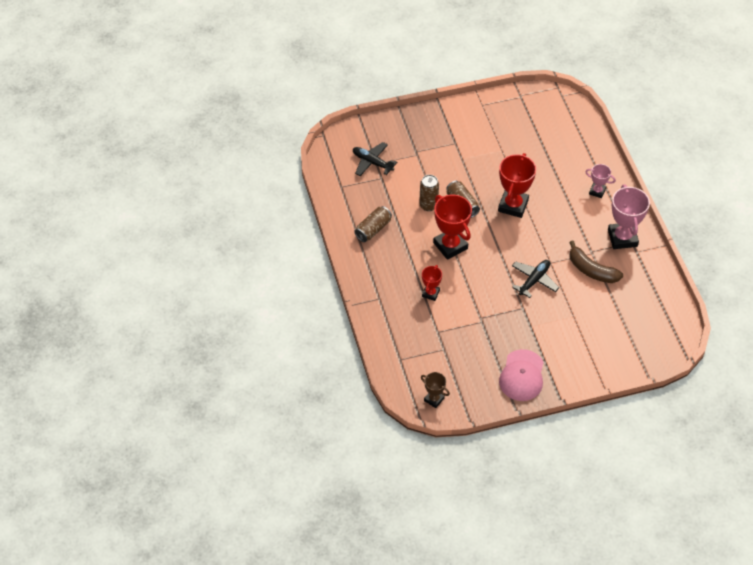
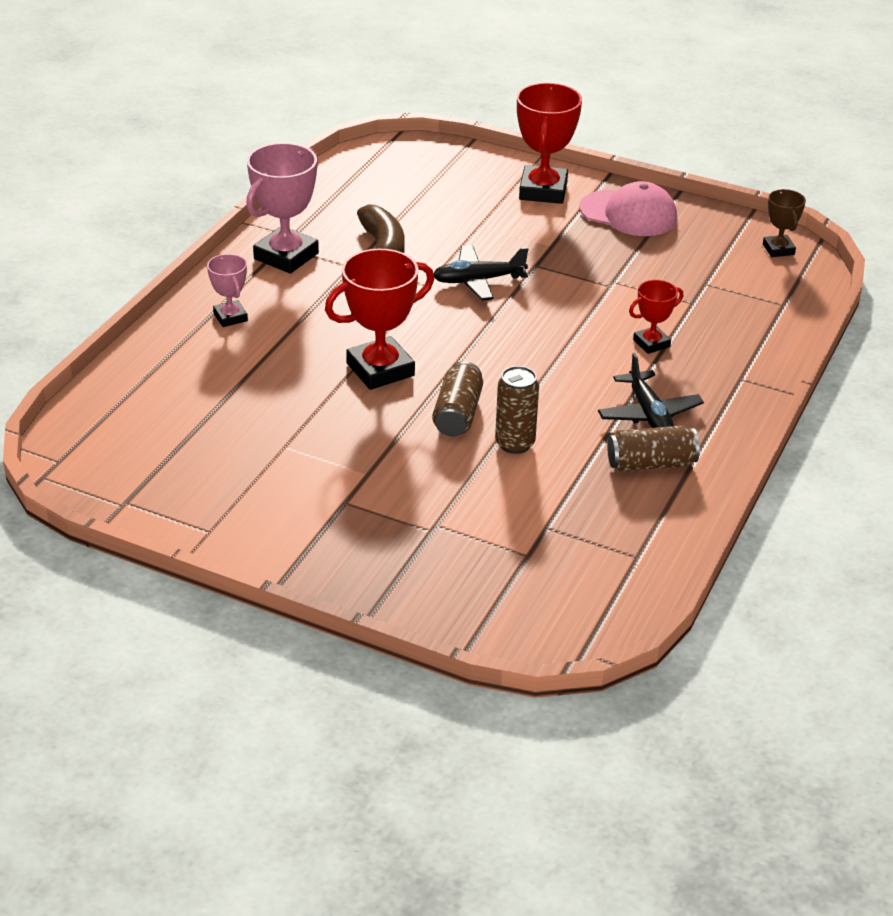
camera: 140 degrees left, 15 degrees down
(372, 163) = (534, 560): black plane -> black plane (649, 414)
(450, 246) = (548, 377): red trophy -> red trophy (543, 191)
(522, 375) = (628, 214): pink cap -> pink cap turned 60 degrees clockwise

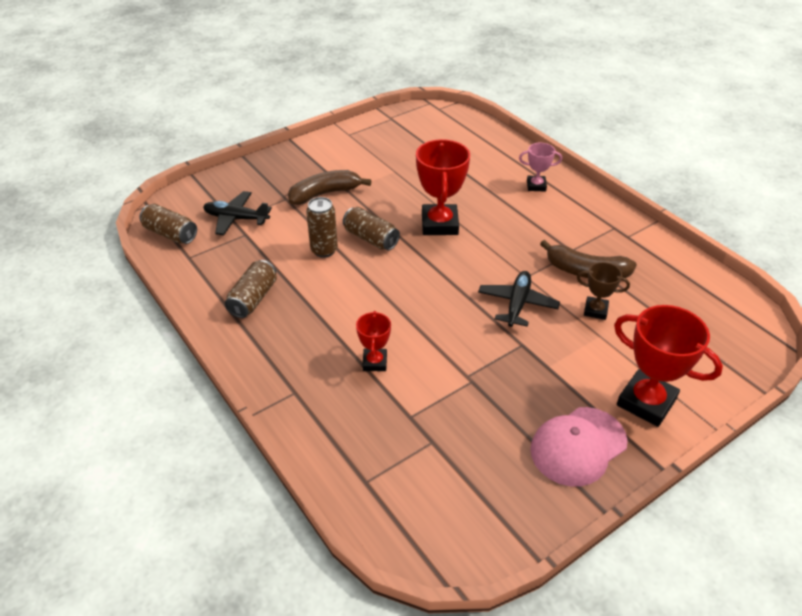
camera: 120 degrees right, 5 degrees up
(286, 256) = (600, 226): pink trophy -> none
(393, 491) = (325, 194): none -> brown banana
(612, 601) = (170, 234): none -> brown can
(649, 414) = (299, 321): black plane -> black plane (236, 218)
(778, 249) = (454, 536): brown trophy -> brown trophy (595, 310)

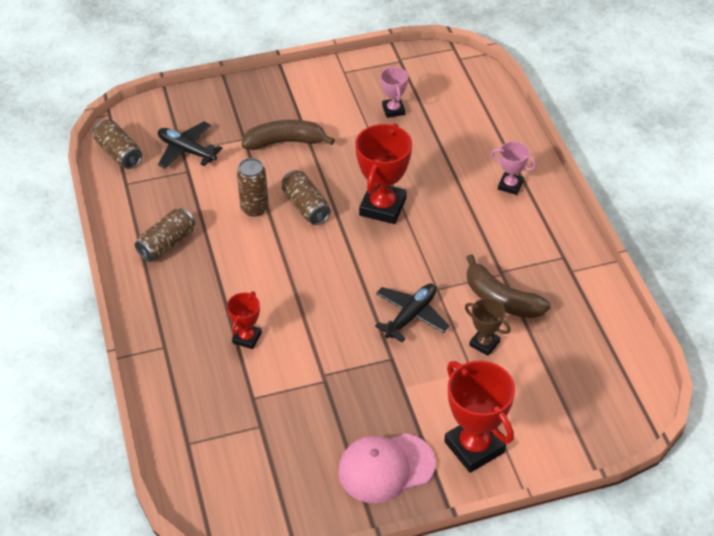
camera: 20 degrees right, 5 degrees up
(406, 153) = (393, 110): none -> pink trophy

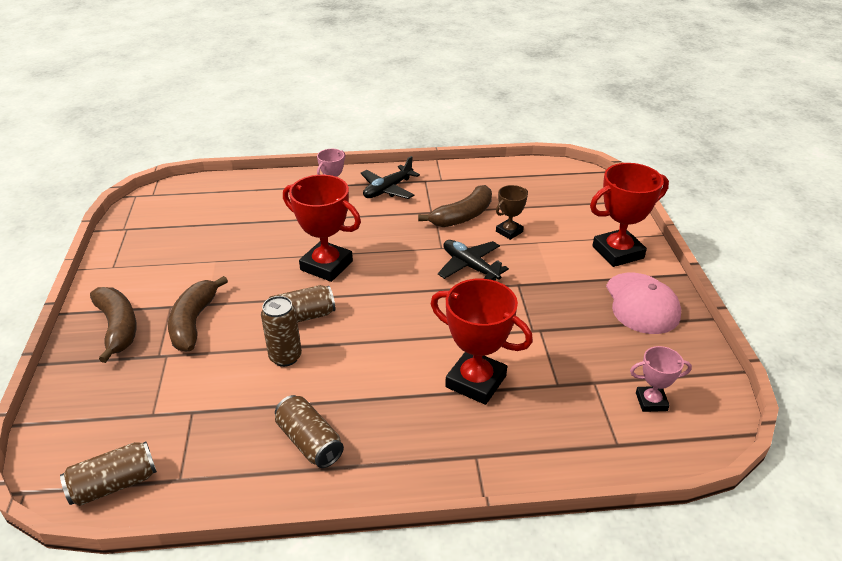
camera: 80 degrees left, 10 degrees down
(186, 150) = (154, 410): black plane -> black plane (388, 189)
(247, 338) = (476, 381): red trophy -> red trophy, size x1.83
(269, 101) = (118, 328): none -> brown banana
(393, 110) = (195, 242): pink trophy -> pink trophy (651, 401)

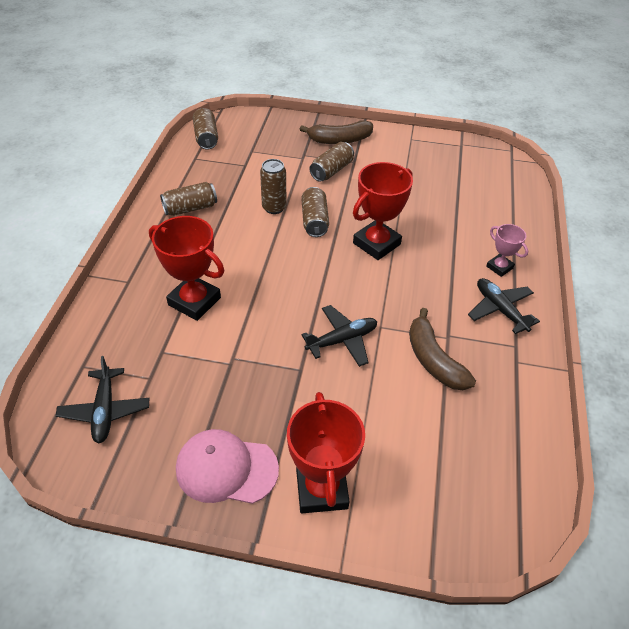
camera: 105 degrees right, 10 degrees up
(194, 322) = (331, 170): brown banana -> brown can
(476, 381) = (194, 301): red trophy -> red trophy turned 75 degrees clockwise
(509, 231) = (393, 393): brown trophy -> none
(651, 401) = (105, 410): pink trophy -> black plane

